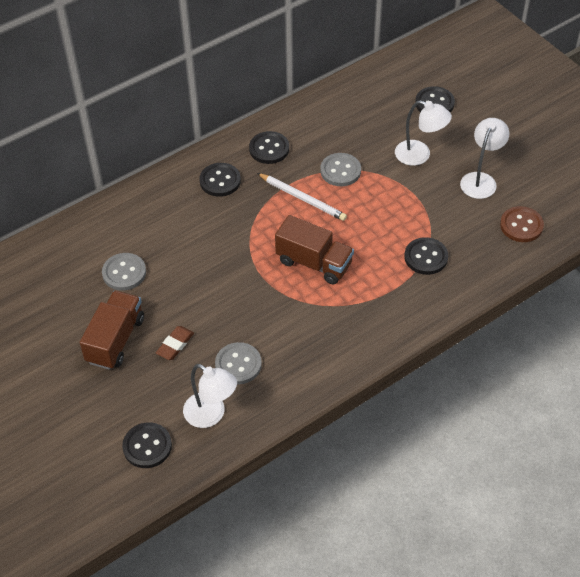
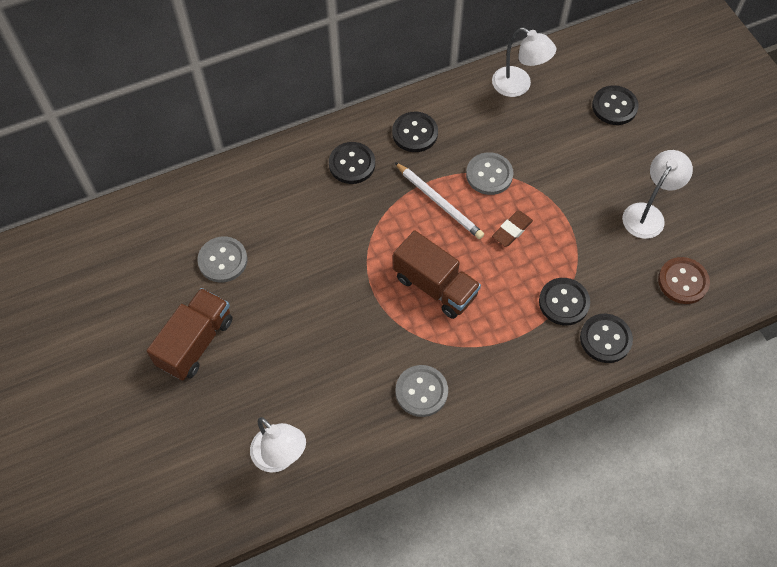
camera: 10 degrees right, 10 degrees up
(147, 446) = (202, 483): black button -> black button (605, 339)
(175, 345) = (259, 361): brown eraser -> brown eraser (512, 230)
(238, 364) = (323, 399): grey button -> grey button (421, 391)
(419, 155) = (583, 170): white lamp -> white lamp (518, 86)

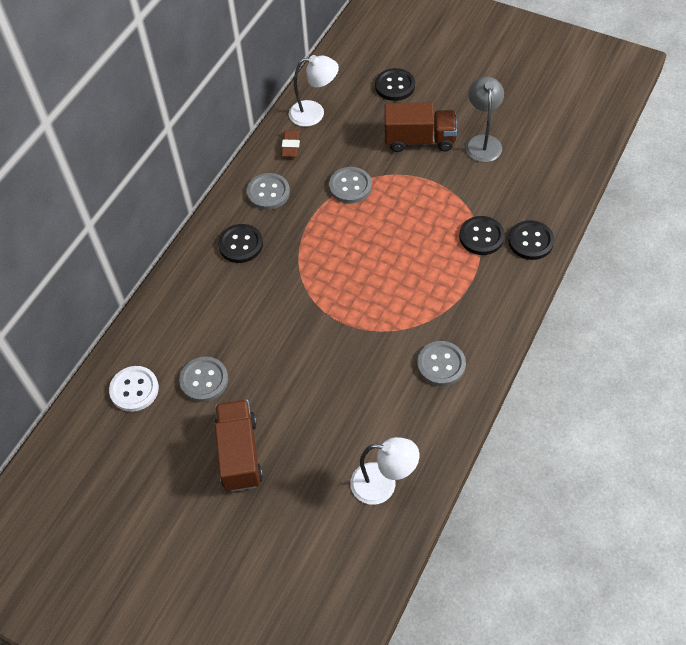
camera: 35 degrees left, 5 degrees down
(166, 229) = (134, 389): none -> white button
(415, 133) = (268, 192): black button -> grey button
(435, 286) = (383, 287): brown truck -> brown truck (419, 140)
(439, 202) = (332, 228): white pencil -> none
(512, 230) = (401, 213): brown eraser -> brown eraser (291, 146)
(648, 214) = (482, 142): white lamp -> grey lamp
(683, 281) = (545, 170): brown button -> none

